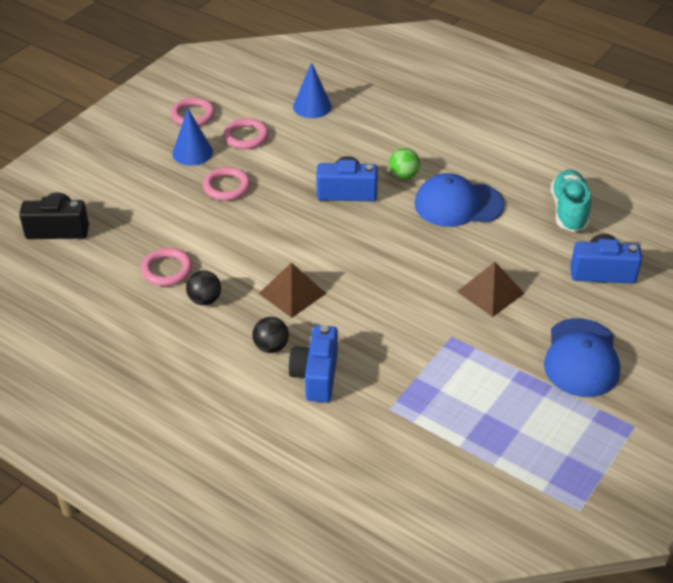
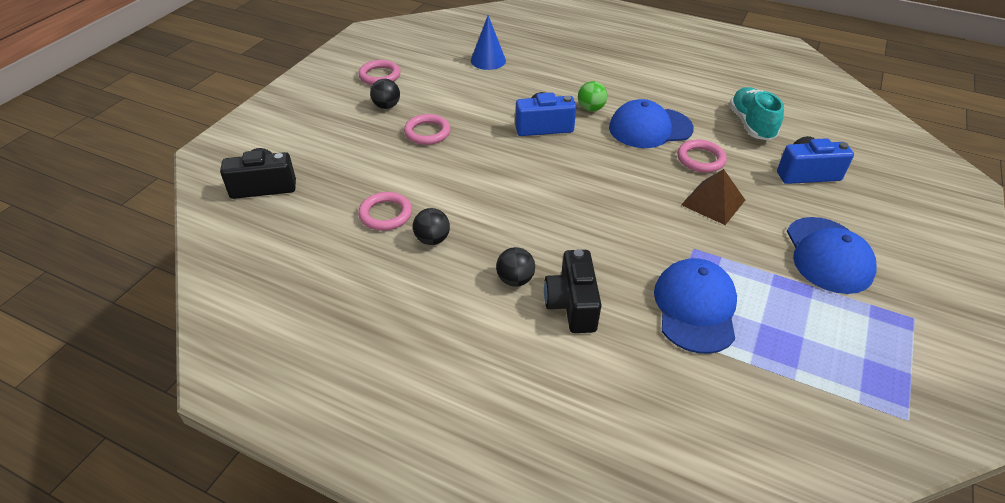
camera: 10 degrees left, 0 degrees up
(192, 152) = (386, 106): blue cone -> black ball
(246, 137) = (434, 89): pink ring -> pink ring (700, 159)
(292, 293) = (520, 223): brown pyramid -> none
(316, 376) = (572, 305): blue camera -> black camera
(429, 392) = (695, 308): none -> blue cap

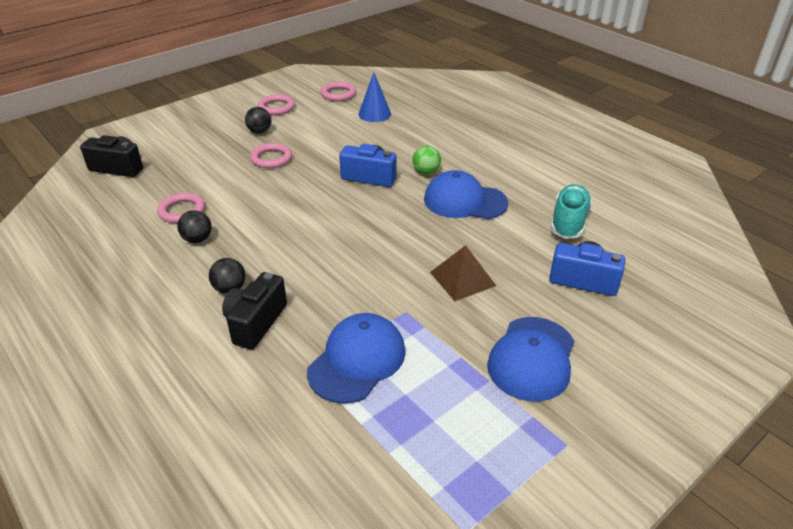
camera: 25 degrees right, 5 degrees down
(700, 159) = (487, 239): pink ring -> pink ring (338, 94)

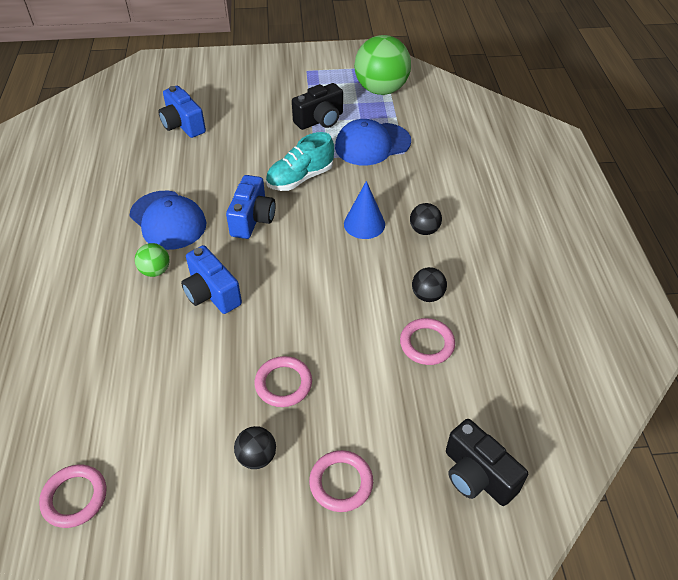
camera: 145 degrees left, 10 degrees up
(255, 323) = (420, 195): black camera -> black camera (320, 120)
(276, 107) = (189, 514): pink ring -> pink ring (341, 483)
(374, 114) = (87, 408): blue cone -> blue cone (364, 224)
(399, 230) = (252, 219): none -> blue camera
(424, 467) = (381, 89): none -> green ball
(462, 279) = (254, 160): brown pyramid -> none
(532, 358) = (274, 104): blue cap -> none
(568, 222) = (125, 163): turquoise shoe -> turquoise shoe (300, 178)

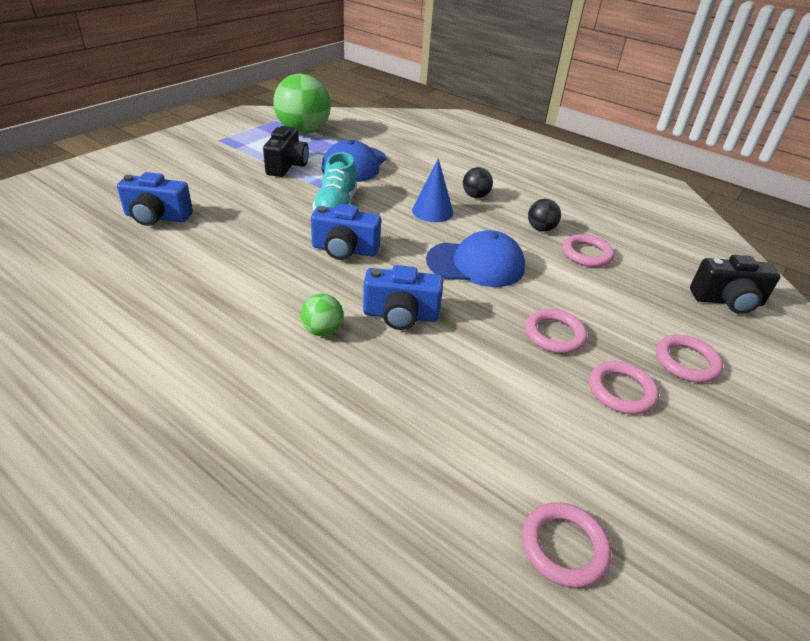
camera: 50 degrees left, 10 degrees down
(168, 220) = (267, 289): blue cap -> blue cap (476, 264)
(252, 219) = (344, 250): blue camera -> blue camera turned 135 degrees clockwise
(257, 457) = (621, 391): black ball -> pink ring

